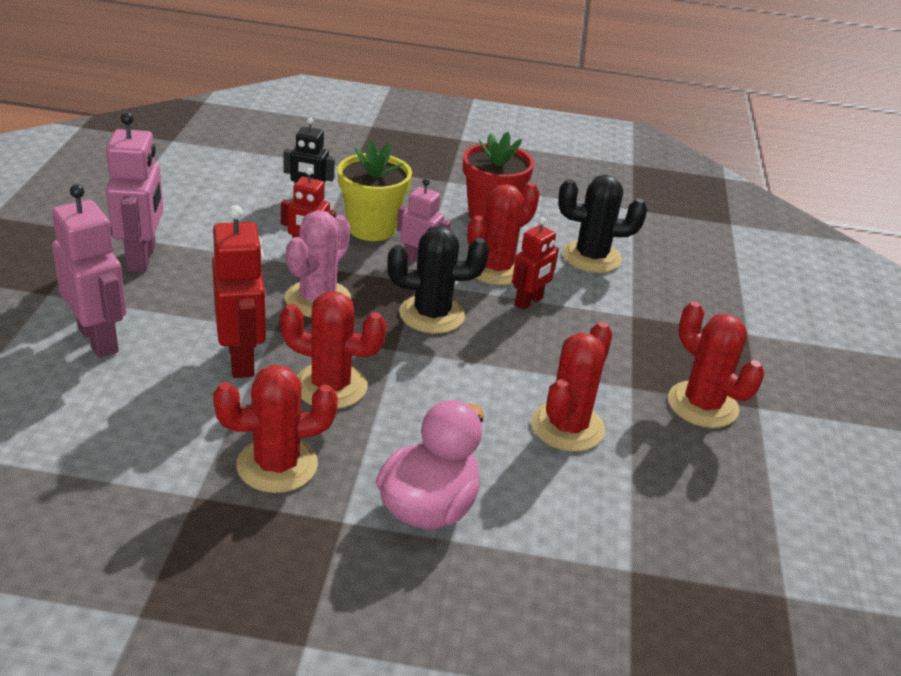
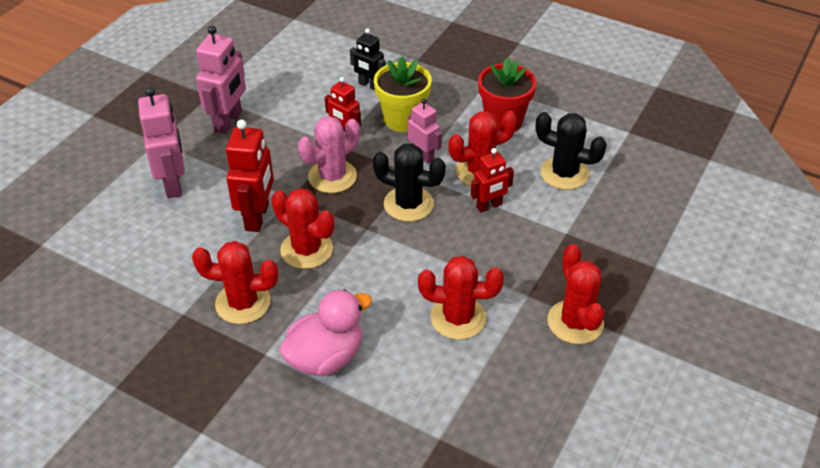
camera: 25 degrees right, 10 degrees up
(567, 427) = (458, 318): red cactus -> red cactus turned 45 degrees clockwise

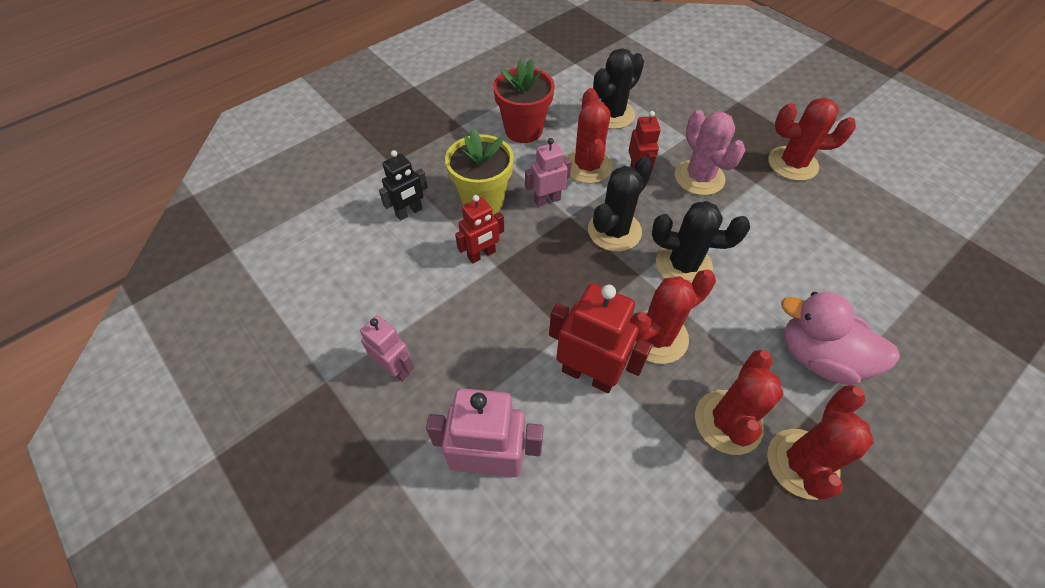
camera: 70 degrees left, 10 degrees up
(228, 121) = (395, 368): pink robot -> pink robot, size x0.62
(326, 357) = (818, 357): pink duck -> pink duck turned 45 degrees counterclockwise
(332, 177) = (547, 284): pink cactus -> pink cactus (699, 177)
(390, 255) = (683, 265): none -> black cactus
(458, 318) = (777, 237): red cactus -> red cactus (802, 463)

